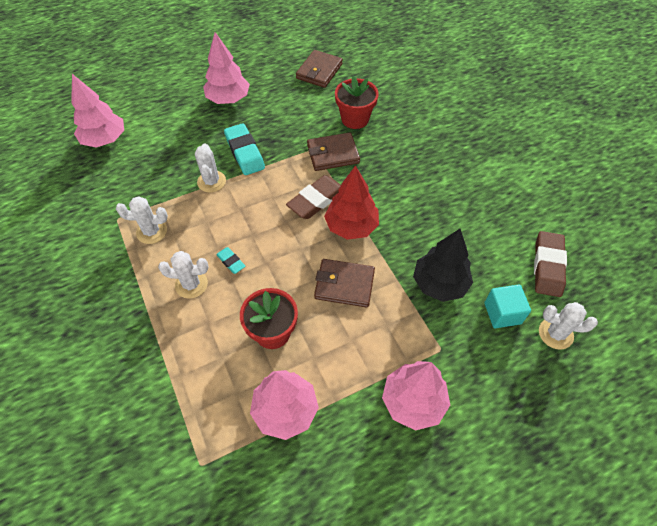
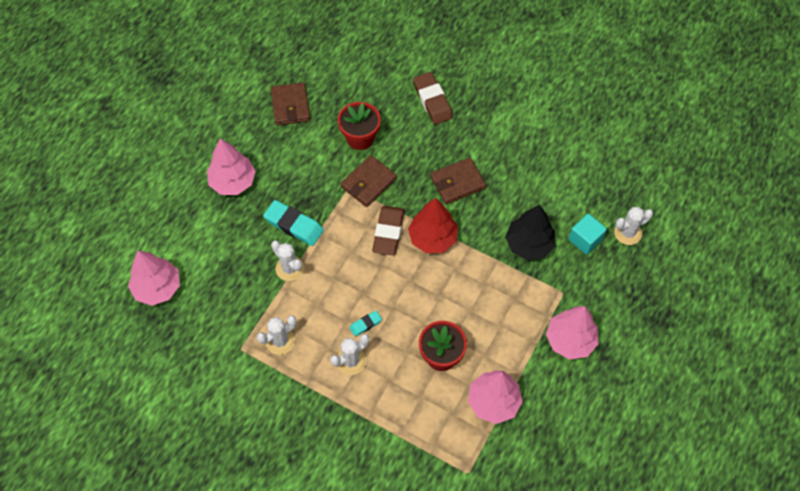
camera: 35 degrees left, 5 degrees up
(231, 262) = (365, 324): turquoise eraser -> turquoise eraser turned 45 degrees counterclockwise
(344, 285) = (463, 288): brown wallet -> brown wallet (457, 183)
(547, 266) = (592, 184): brown eraser -> brown eraser (432, 101)

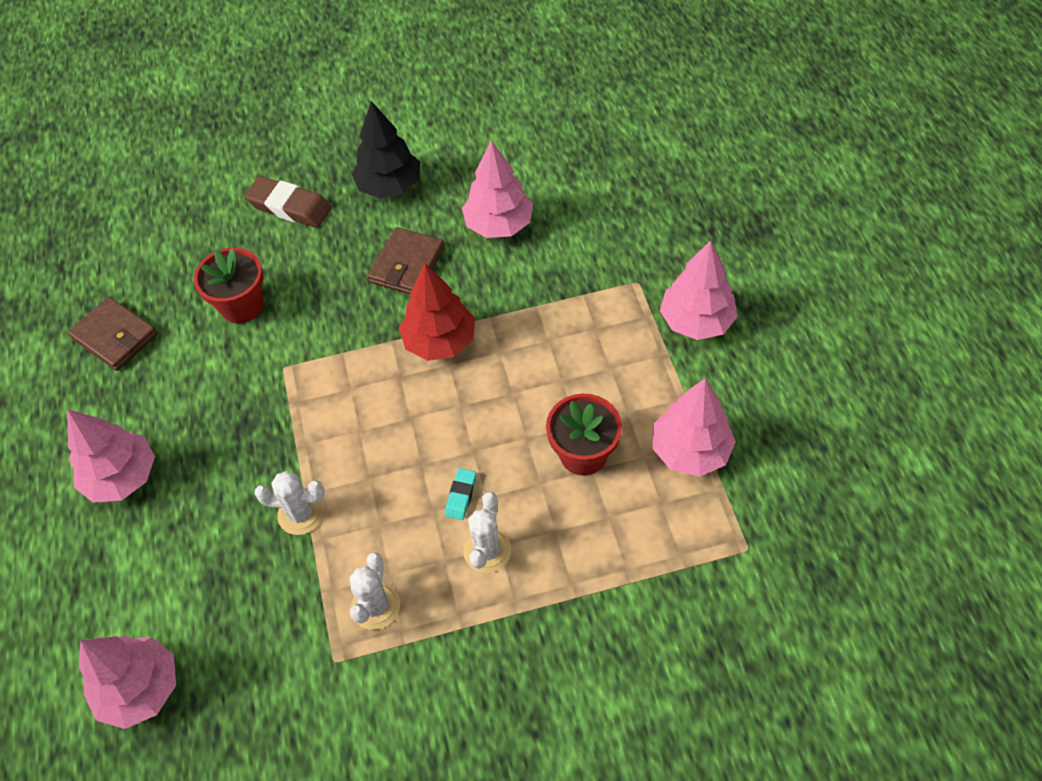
camera: 40 degrees left, 5 degrees down
(294, 225) = (256, 462): turquoise eraser -> none
(368, 183) = (302, 344): brown wallet -> none
(388, 232) = (382, 376): brown eraser -> none
(525, 199) = (498, 225): none -> pink tree
(529, 244) = (551, 264): black tree -> black tree (389, 186)
(585, 240) = (602, 215): turquoise cube -> none
(627, 233) = (636, 176): white cactus -> none

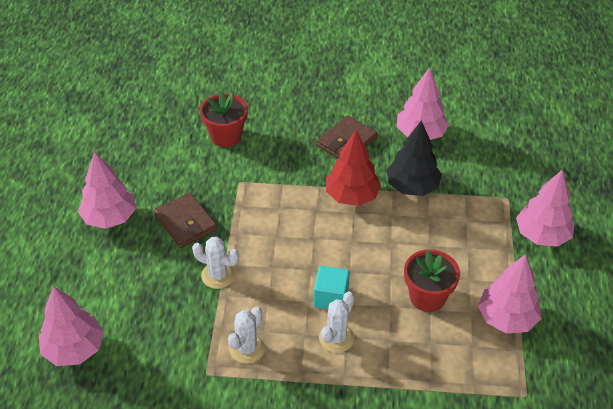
camera: 15 degrees right, 10 degrees down
(115, 336) = (136, 132): brown wallet -> brown wallet (185, 223)
(289, 207) = (280, 84): brown eraser -> none
(389, 186) = (352, 89): black tree -> black tree (412, 187)
(461, 496) = (331, 297): turquoise eraser -> turquoise cube

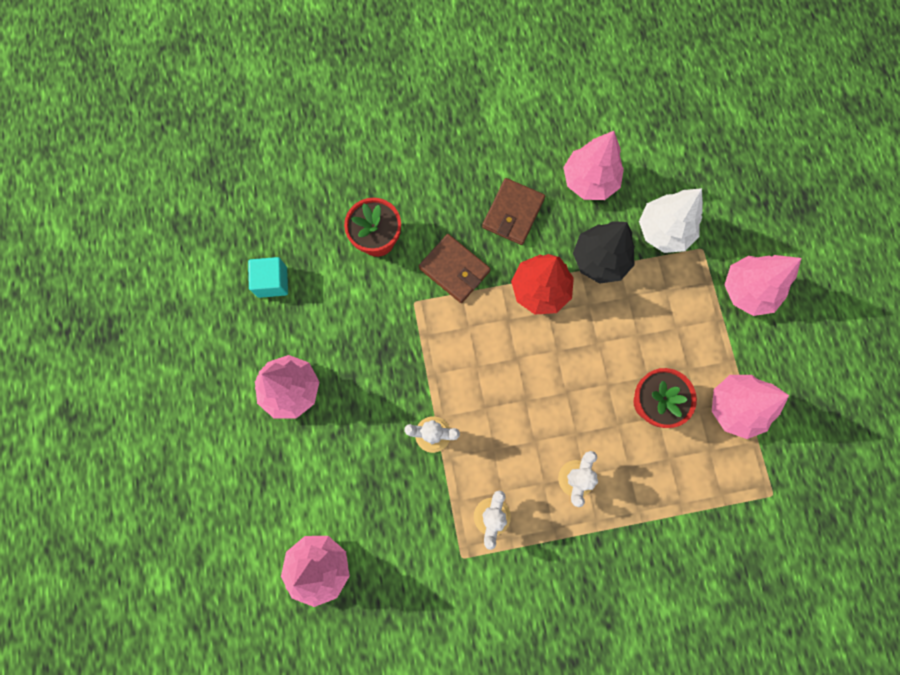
camera: 15 degrees left, 30 degrees up
(185, 223) = (375, 374): brown wallet -> brown wallet (454, 270)
(331, 297) = (556, 430): turquoise cube -> turquoise cube (272, 282)
(476, 179) = (663, 231): none -> white tree

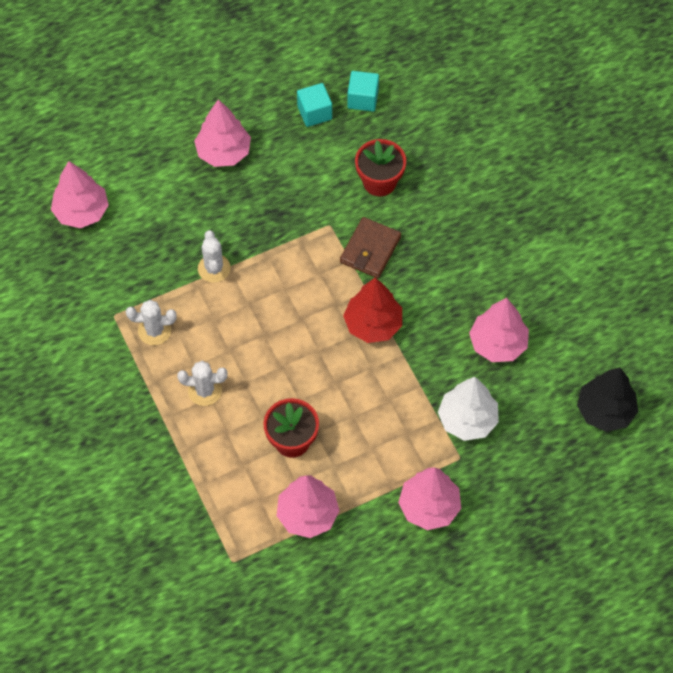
camera: 75 degrees right, 15 degrees down
(272, 229) = (363, 99): none -> turquoise cube
(513, 213) = (441, 285): brown wallet -> none
(600, 259) = (419, 369): black tree -> black tree (605, 411)

